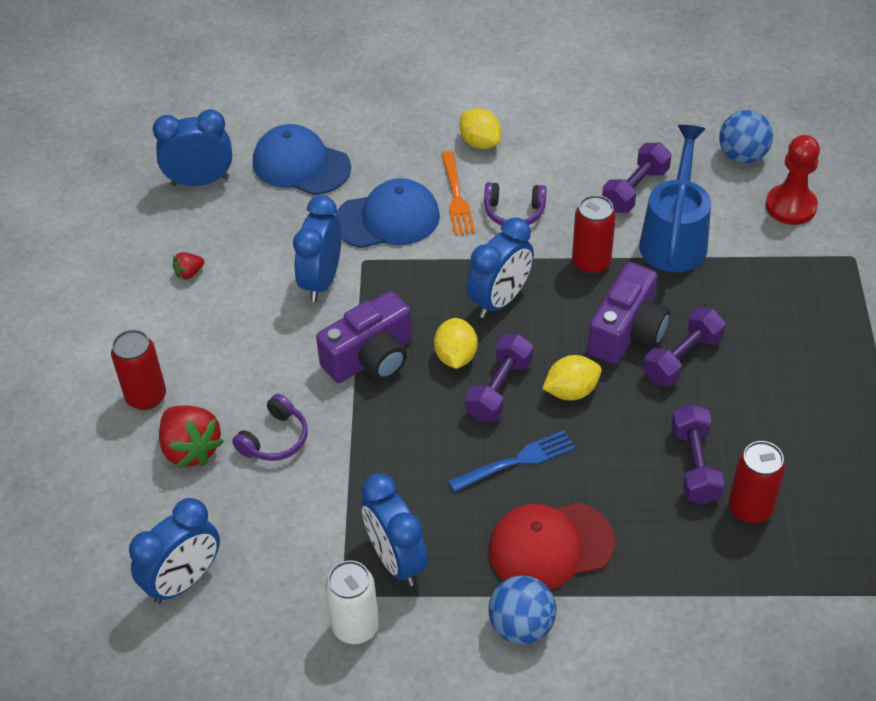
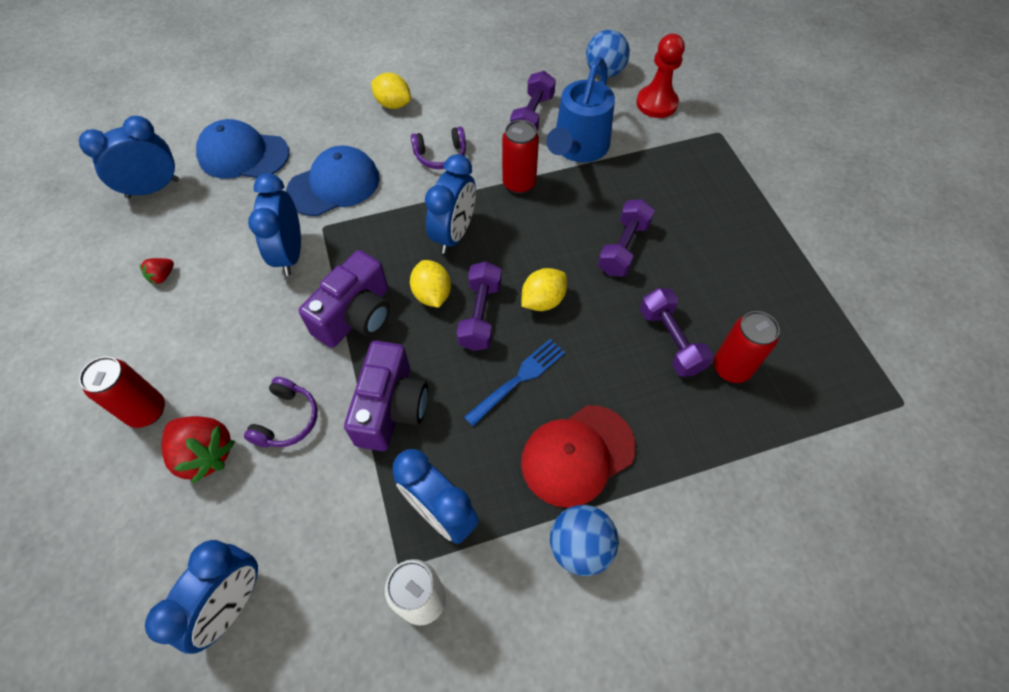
camera: 20 degrees left, 10 degrees up
(456, 197) = (388, 153): orange fork -> none
(627, 332) = (570, 236): purple camera -> purple camera (391, 407)
(674, 238) = (578, 148): blue watering can -> blue watering can turned 150 degrees counterclockwise

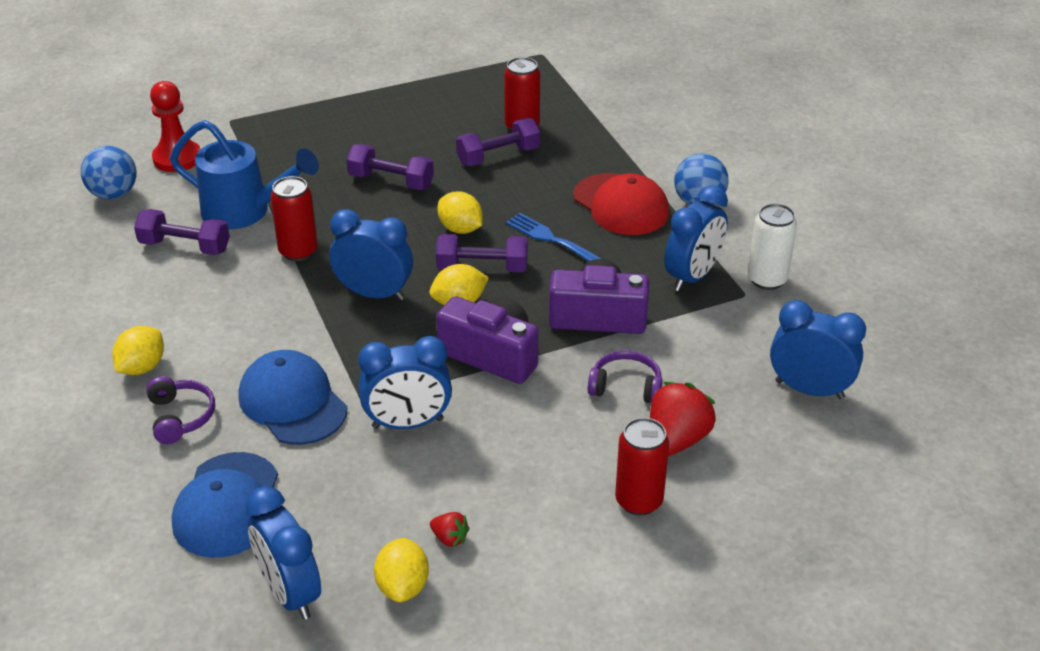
camera: 95 degrees left, 20 degrees down
(131, 248) = (403, 586): none -> yellow lemon
(440, 155) = (246, 315): purple headphones -> purple headphones (180, 417)

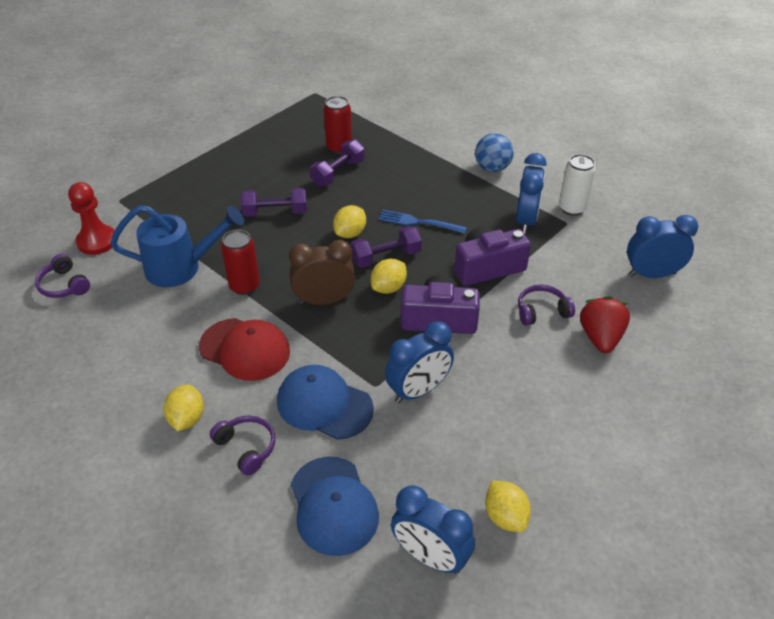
camera: 25 degrees left, 5 degrees up
(113, 194) = (64, 285): blue ball -> purple headphones
(185, 246) = (153, 309): purple dumbbell -> none
(374, 294) = (324, 300): blue clock -> brown clock
(449, 538) = (510, 466): red strawberry -> none
(460, 229) = (350, 233): yellow lemon -> yellow lemon turned 75 degrees counterclockwise
(621, 205) = (445, 184): red cap -> red cap (245, 349)
(639, 501) = (609, 389): red can -> none

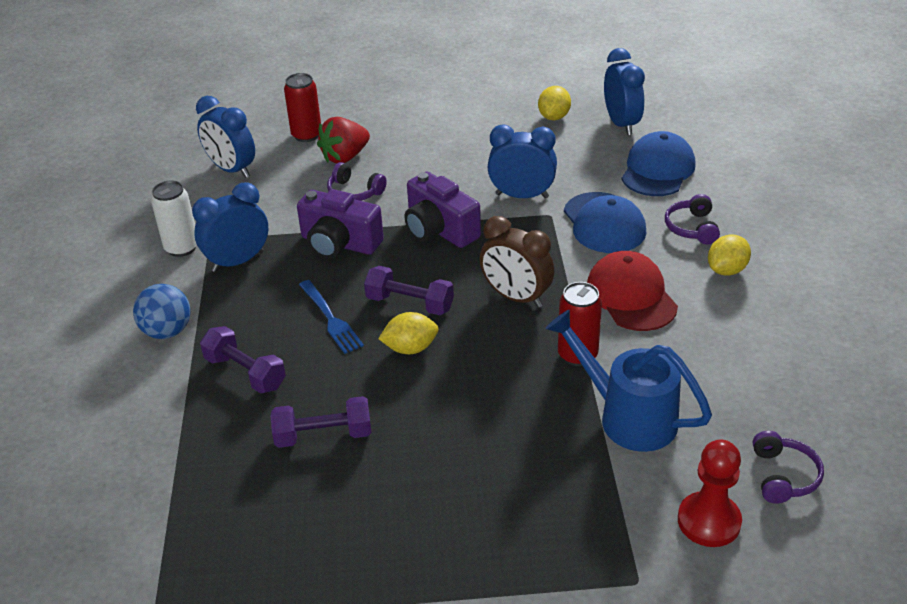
camera: 135 degrees left, 5 degrees down
(275, 212) = (457, 425): purple dumbbell -> purple dumbbell (245, 372)
(339, 148) = (270, 476): red can -> red can (306, 135)
(388, 288) = (445, 276): yellow lemon -> none

